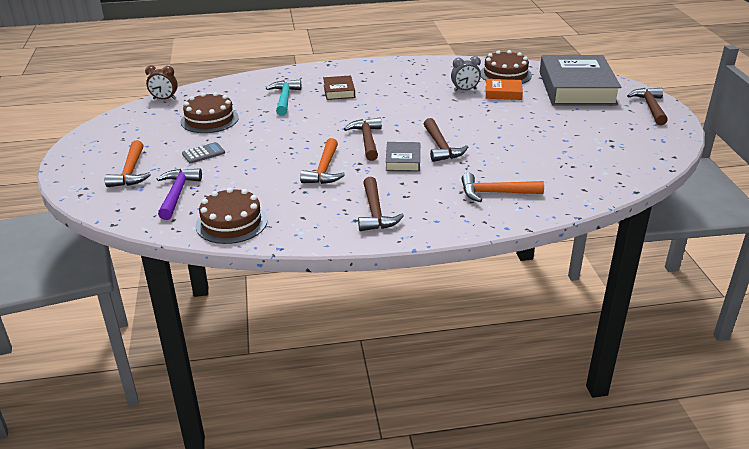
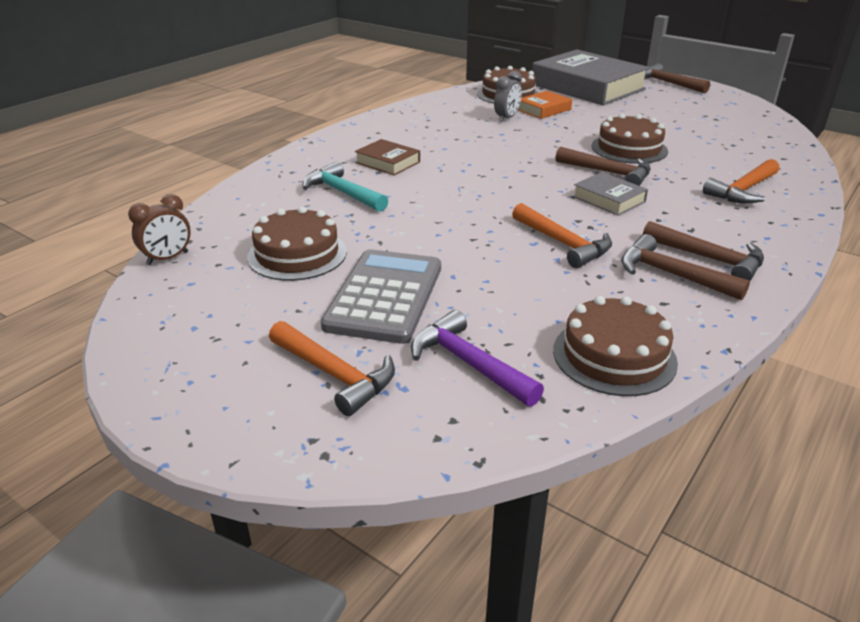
camera: 45 degrees left, 0 degrees up
(203, 153) = (385, 296): grey calculator -> grey calculator, size x2.15
(367, 140) = (531, 196): brown hammer -> brown hammer (671, 275)
(492, 139) = (629, 148): none -> brown cake

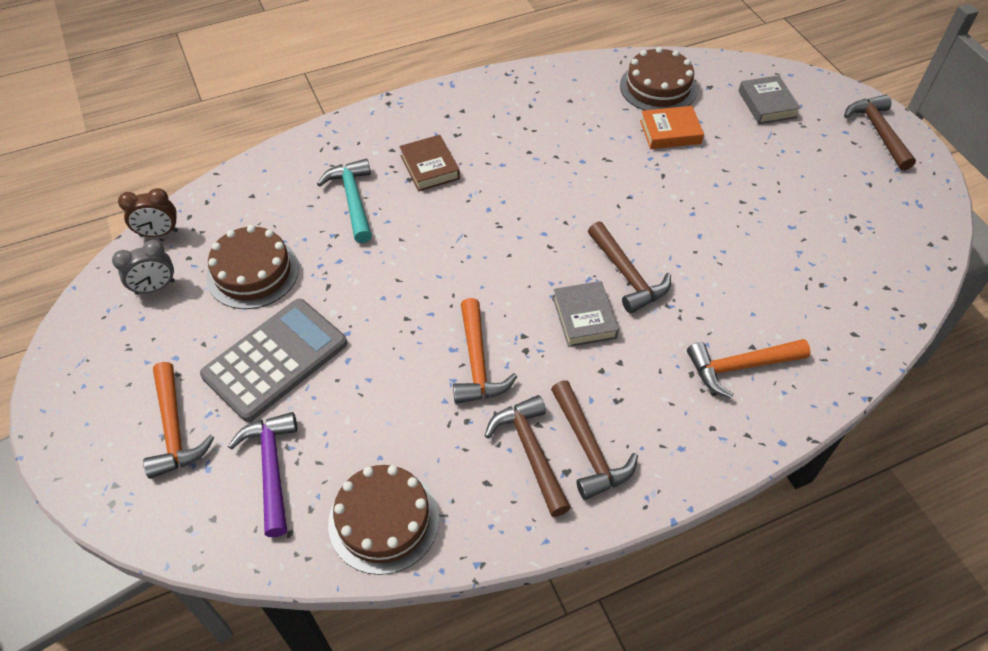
camera: 30 degrees right, 20 degrees up
(506, 118) = (614, 134): grey clock -> grey clock (155, 287)
(587, 87) = (767, 104): grey book -> grey book, size x0.45
(629, 148) = (693, 242): brown cake -> none

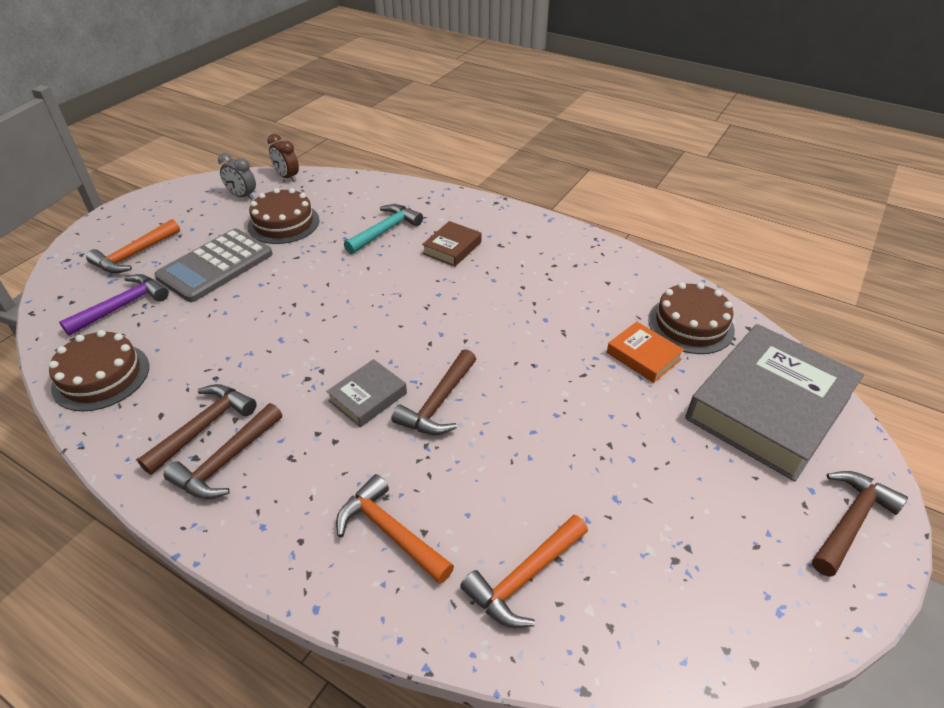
camera: 55 degrees right, 10 degrees down
(275, 359) = (215, 266): grey calculator -> grey calculator turned 120 degrees clockwise
(477, 362) = (276, 357): orange hammer -> orange hammer (524, 577)
(767, 104) = (768, 407): grey book -> grey book, size x2.23

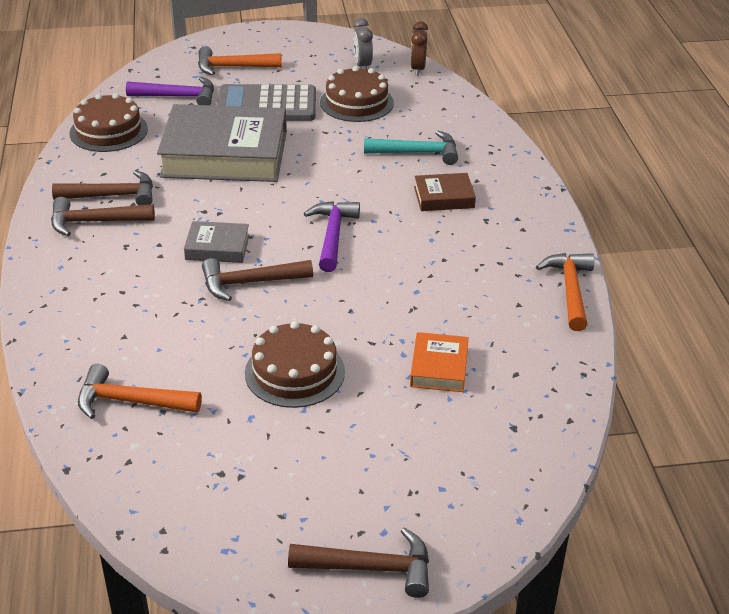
camera: 50 degrees right, 5 degrees down
(390, 532) = (109, 321): orange hammer -> orange hammer (570, 290)
(431, 324) = (333, 235): none -> purple hammer
(690, 324) = (523, 380): brown cake -> brown cake (294, 372)
(768, 407) = (463, 471): grey book -> grey book (225, 154)

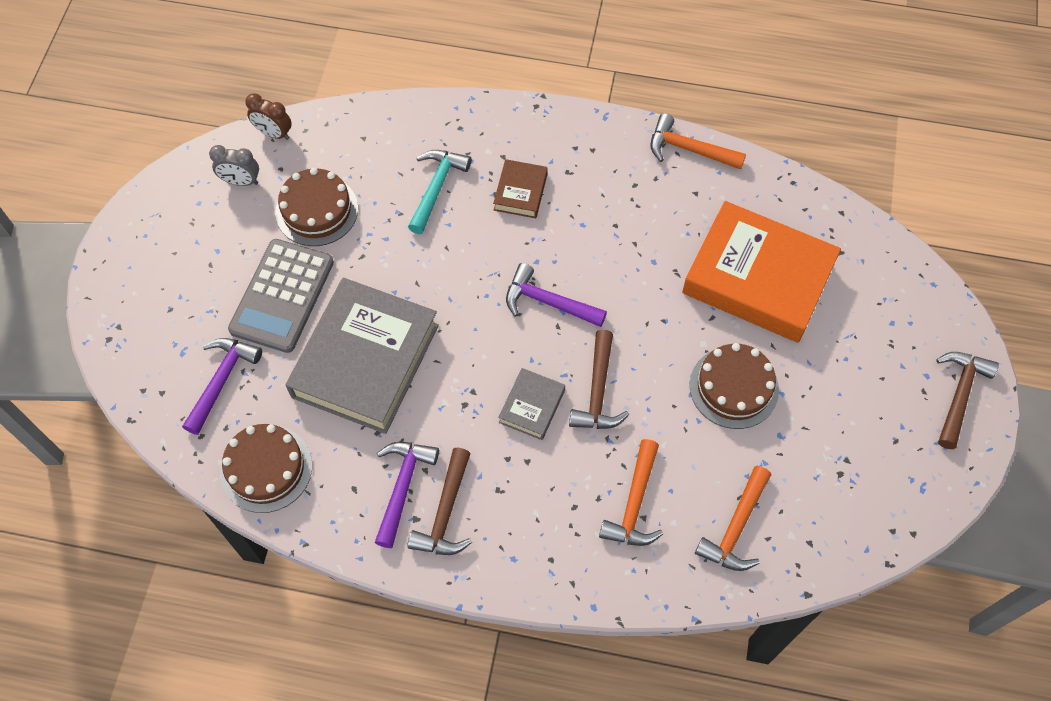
camera: 70 degrees left, 25 degrees up
(112, 196) = (403, 487): brown hammer -> purple hammer
(233, 67) = (180, 309): orange hammer -> orange hammer (634, 503)
(439, 367) = (758, 278): orange book -> orange book, size x2.23

